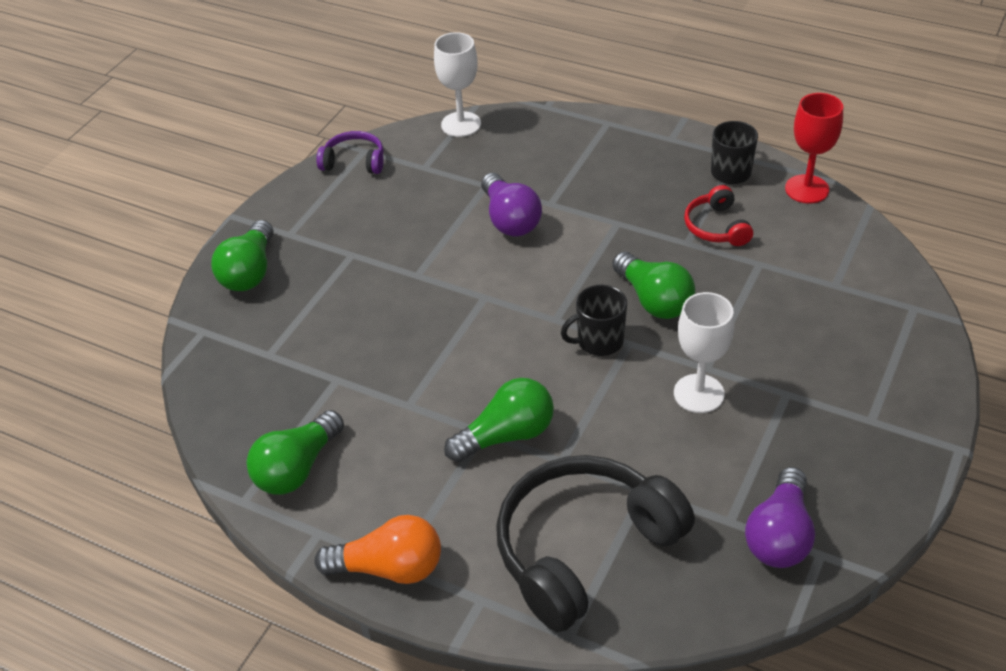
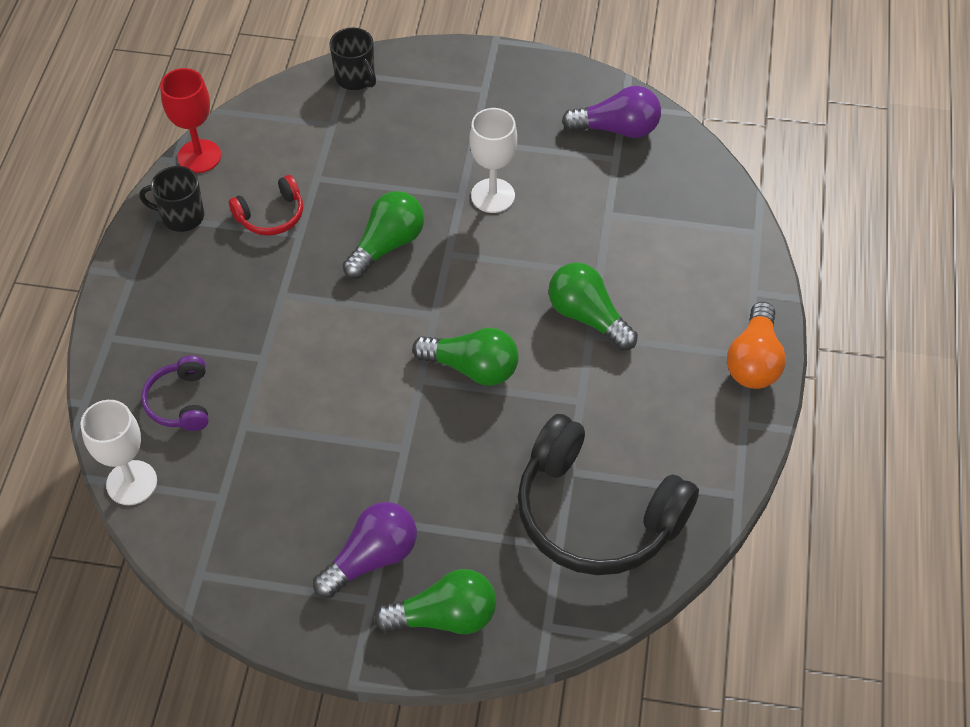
camera: 110 degrees left, 10 degrees up
(297, 468) = (686, 465): green light bulb -> green light bulb (472, 368)
(354, 161) = (224, 577): purple headphones -> purple headphones (180, 402)
(389, 568) = (754, 361): orange light bulb -> orange light bulb turned 150 degrees counterclockwise
(510, 219) = (297, 387): purple light bulb -> purple light bulb (371, 558)
(583, 548) = (679, 240): black headphones -> black headphones (595, 514)
(599, 341) = (453, 275): black mug -> black mug (355, 78)

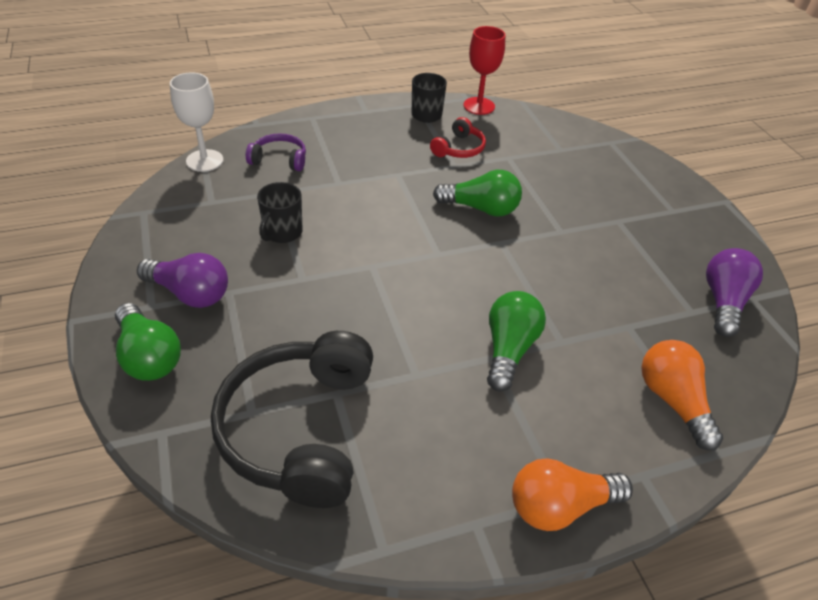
camera: 60 degrees right, 10 degrees down
(180, 402) = (279, 159): purple headphones -> purple headphones turned 45 degrees clockwise
(271, 216) = (459, 148): red headphones -> red headphones turned 90 degrees counterclockwise
(355, 78) = (611, 147): black mug -> black mug (282, 232)
(472, 368) = (403, 292): green light bulb -> none
(493, 196) = (578, 248): white goblet -> none
(617, 129) = (723, 302): purple light bulb -> purple light bulb turned 135 degrees counterclockwise
(698, 231) = (673, 401): none -> orange light bulb

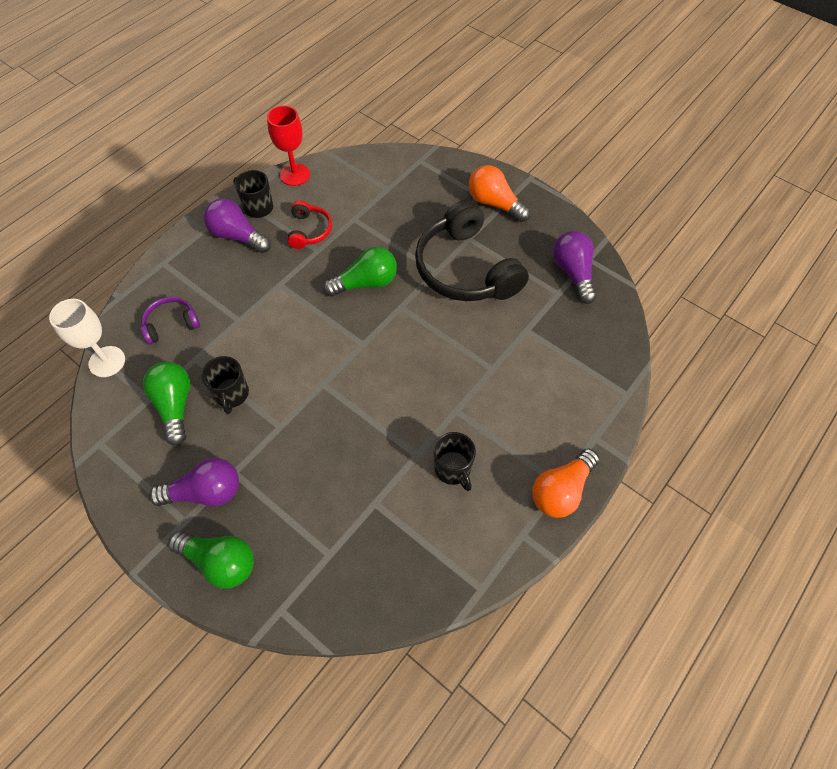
camera: 30 degrees left, 15 degrees up
(299, 429) = (370, 545): black headphones -> black headphones (465, 269)
(390, 126) = (237, 236): none -> purple light bulb
(445, 410) = (453, 469): none -> black mug
(508, 349) = (463, 396): green light bulb -> green light bulb (175, 406)
(673, 401) = (583, 373): orange light bulb -> orange light bulb (494, 203)

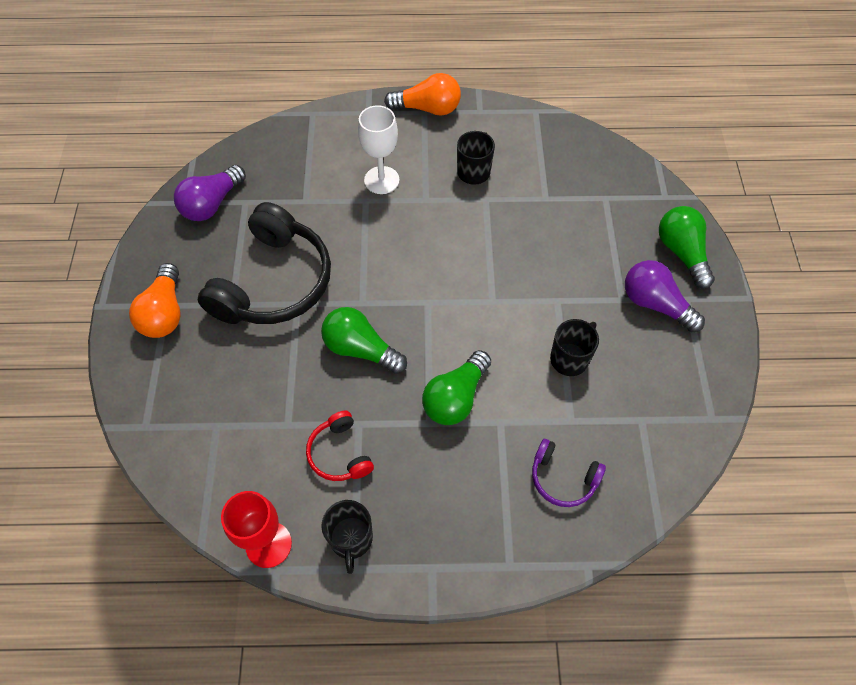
camera: 130 degrees left, 0 degrees up
(107, 361) = (652, 495): white goblet -> white goblet (381, 180)
(175, 406) = (624, 392): green light bulb -> green light bulb (456, 398)
(237, 236) = (408, 521): purple light bulb -> none
(309, 231) = (339, 453): red headphones -> red headphones turned 75 degrees counterclockwise

